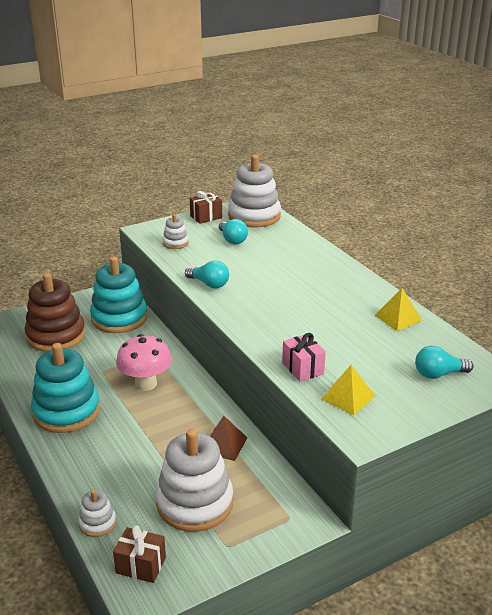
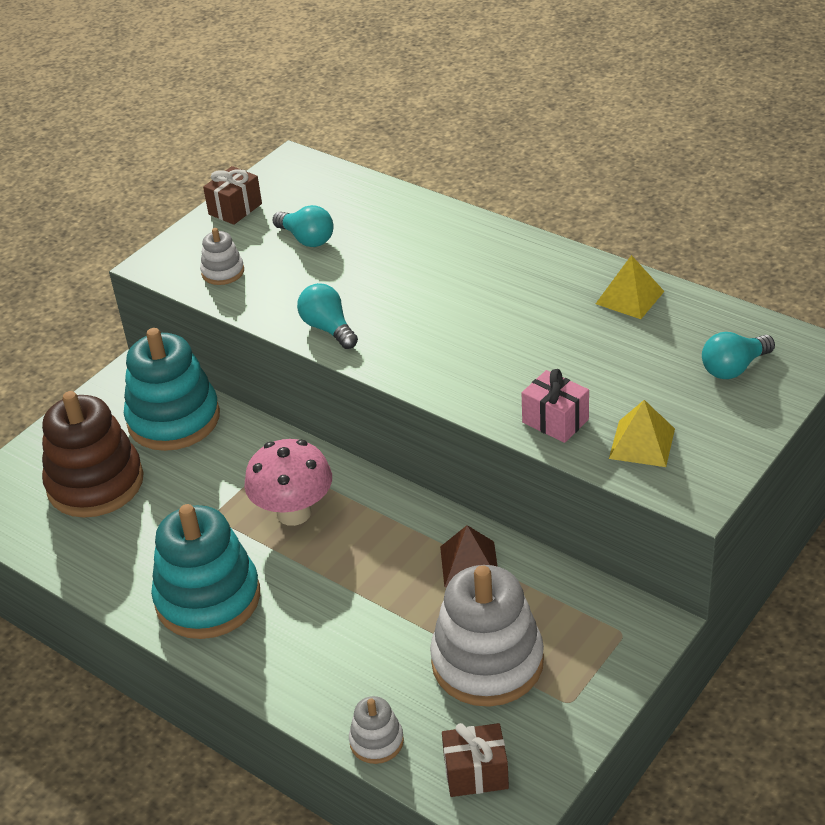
camera: 20 degrees left, 10 degrees up
(209, 284) = (328, 328): turquoise light bulb -> turquoise light bulb turned 135 degrees counterclockwise
(254, 216) = (309, 185): white stacking toy -> none

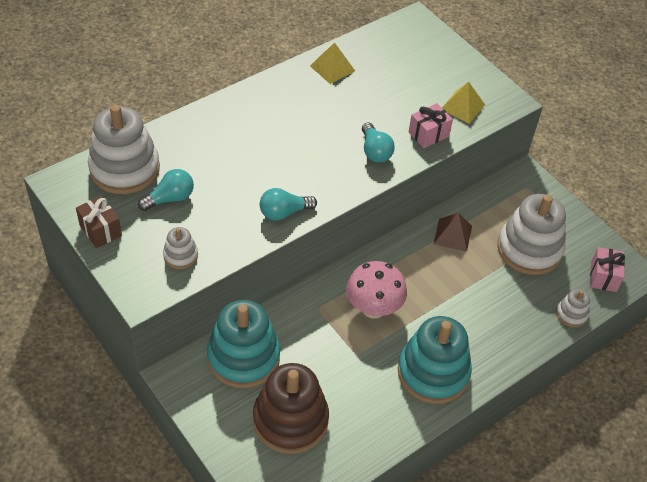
camera: 80 degrees left, 10 degrees up
(336, 195) = (125, 168): none -> white stacking toy
(476, 773) = (603, 277): brown gift -> pink gift
(734, 368) = (417, 52): turquoise light bulb -> turquoise light bulb (375, 151)

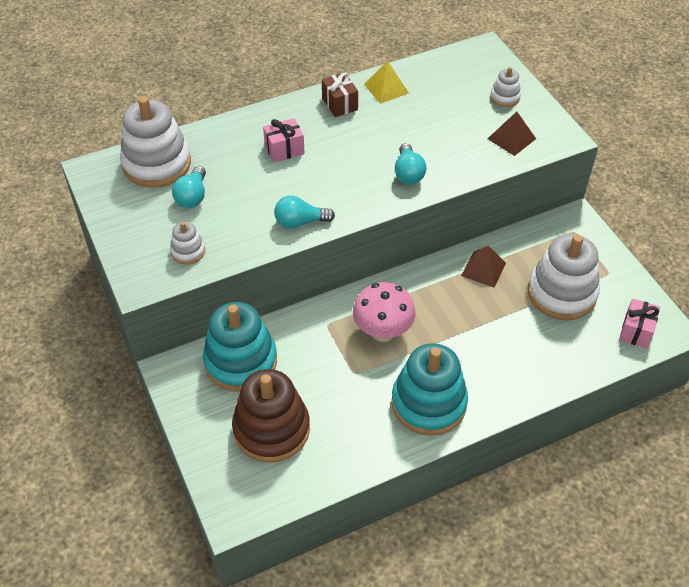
camera: 15 degrees right, 0 degrees up
(100, 230) = (118, 219): brown gift -> brown gift (339, 104)
(170, 198) = (192, 196): turquoise light bulb -> turquoise light bulb turned 120 degrees clockwise
(428, 134) = (468, 162): pink gift -> pink gift (284, 149)
(462, 107) = (511, 138): yellow pyramid -> brown pyramid
(571, 314) = (591, 364): white stacking toy -> white stacking toy (505, 97)

